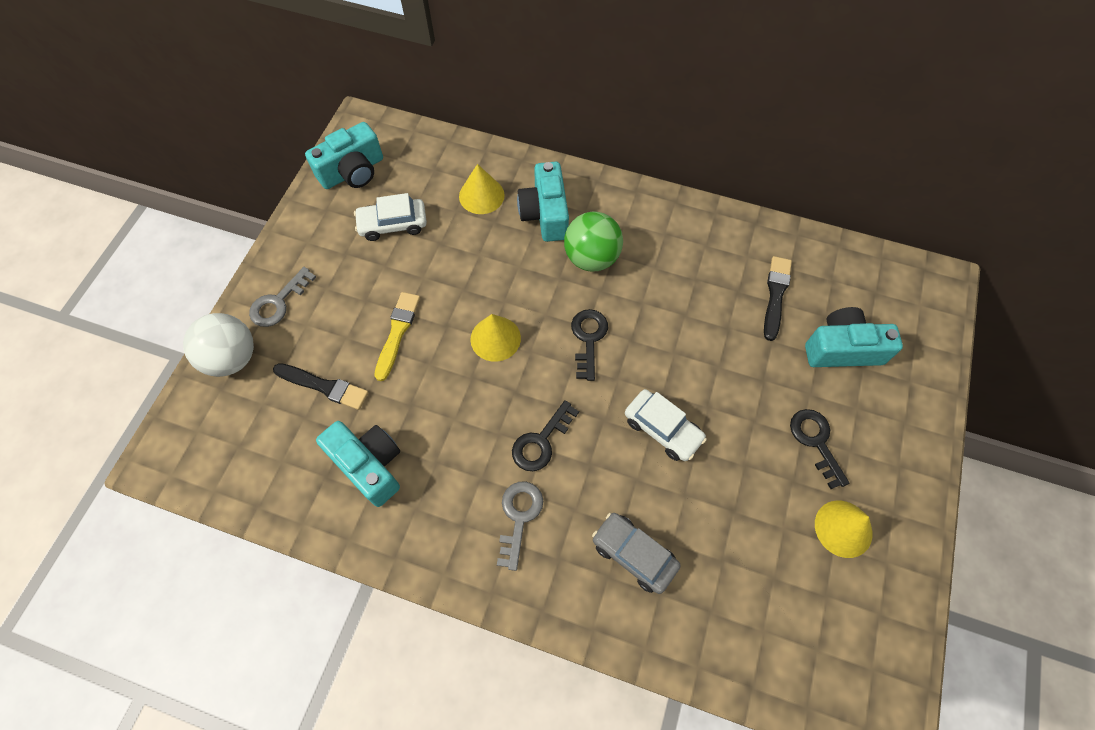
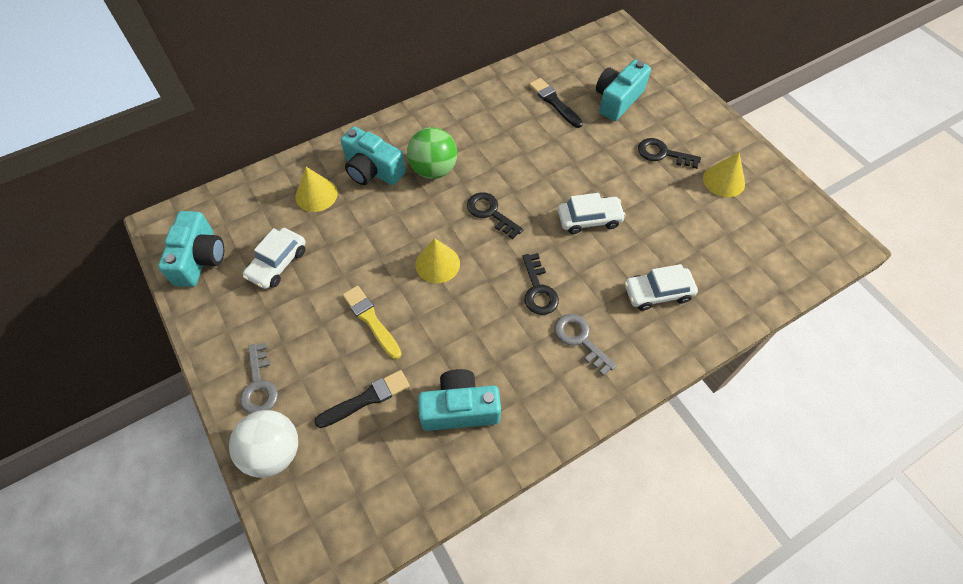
camera: 50 degrees left, 5 degrees down
(634, 554) = (657, 293): grey car -> white car

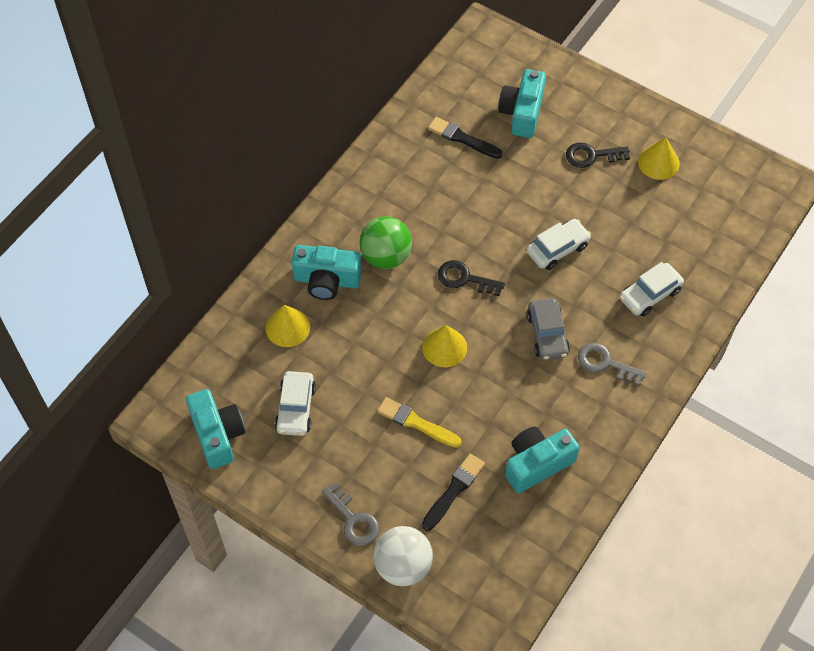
camera: 25 degrees left, 0 degrees up
(538, 290) = (547, 334): black key -> grey car

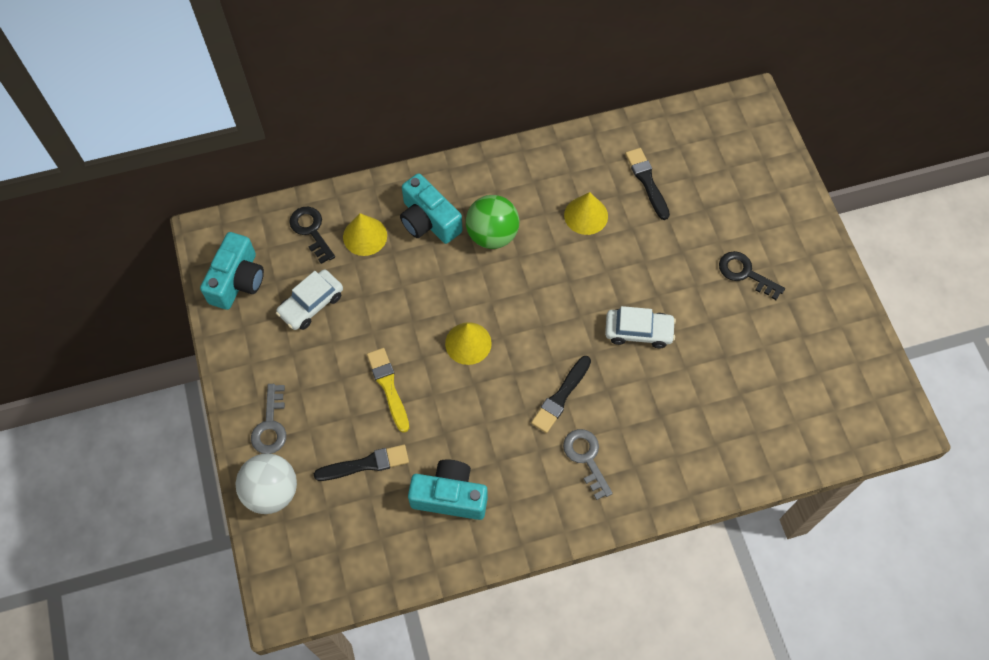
camera: 40 degrees right, 5 degrees up
(464, 278) = (537, 299): black key -> black key (311, 230)
(522, 113) = (719, 194): turquoise camera -> none
(547, 334) = (561, 396): grey car -> black brush
(650, 294) = (681, 429): white car -> none
(658, 162) = (800, 321): yellow cone -> yellow cone (586, 215)

